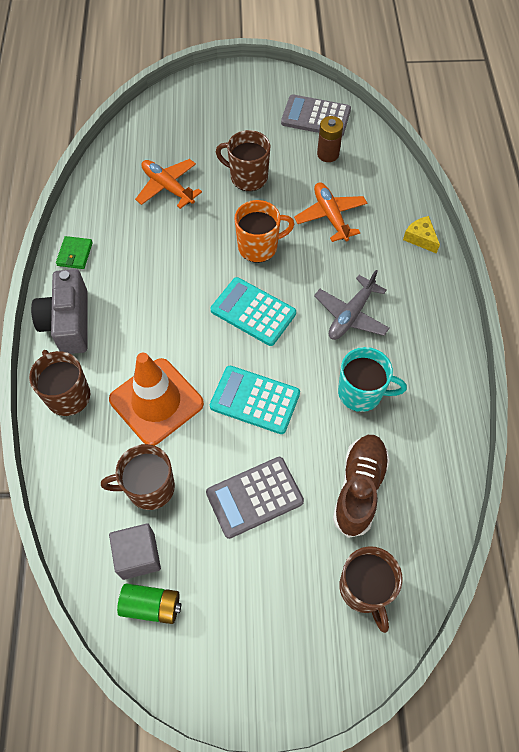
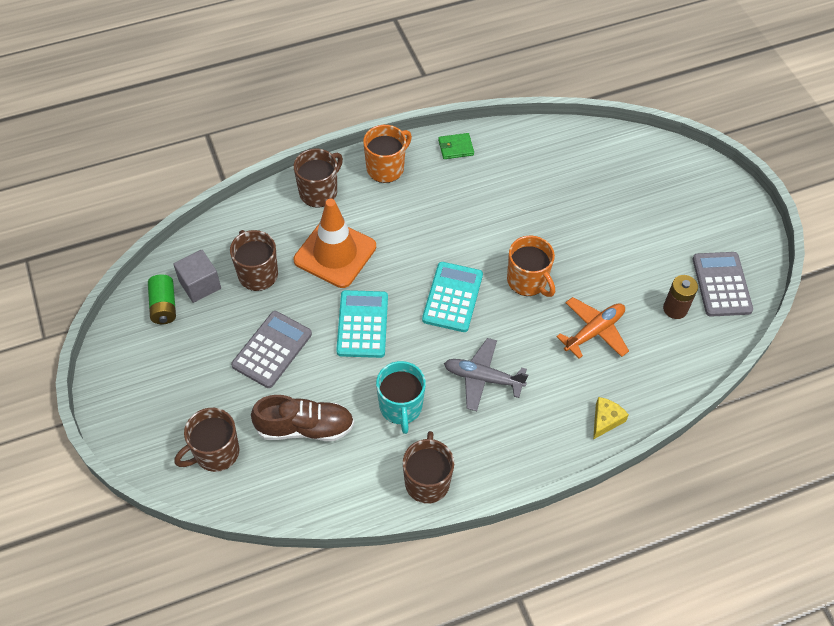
camera: 70 degrees right, 5 degrees down
(68, 322) = (386, 168): grey camera -> orange mug
(167, 187) = (562, 189): orange plane -> none
(248, 177) = (607, 248): brown mug -> brown mug (427, 481)
(254, 497) = (272, 350): grey calculator -> grey calculator turned 75 degrees clockwise

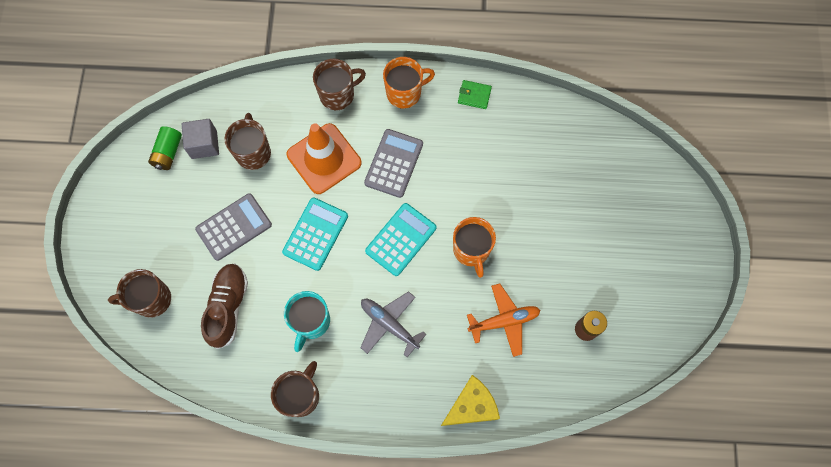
camera: 25 degrees right, 15 degrees up
(305, 427) = (228, 307): brown shoe -> brown shoe turned 105 degrees counterclockwise
(605, 420) = (471, 406): yellow cheese -> yellow cheese, size x1.59
(721, 284) = (640, 323): grey calculator -> grey calculator (394, 163)

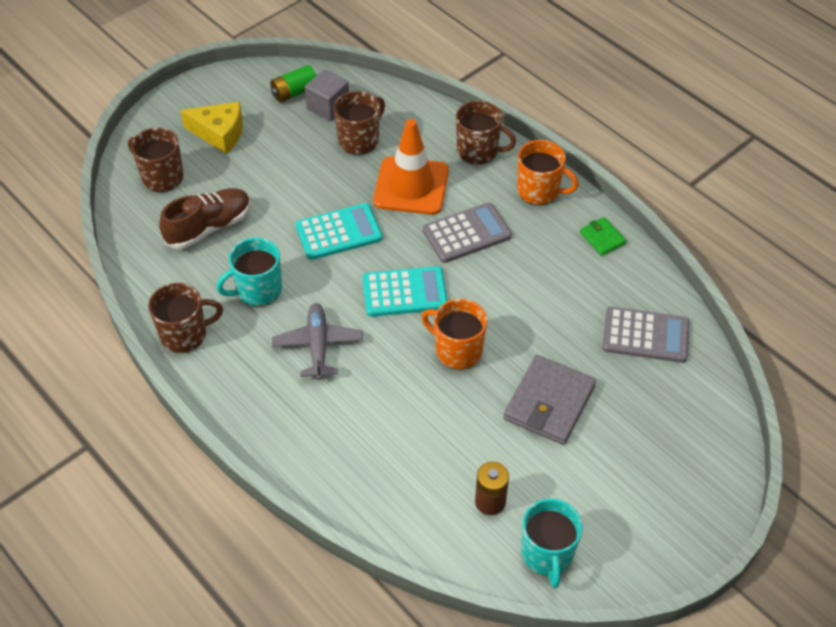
camera: 45 degrees right, 20 degrees down
(234, 227) = (281, 178): grey calculator -> grey calculator (645, 336)
(471, 250) = (457, 350): orange mug -> orange mug turned 90 degrees clockwise
(471, 406) = (311, 467): yellow cheese -> yellow cheese (219, 133)
(504, 321) = (420, 428): orange plane -> none
(554, 236) = (549, 402): none -> grey wallet
(644, 331) = (547, 554): none -> turquoise mug

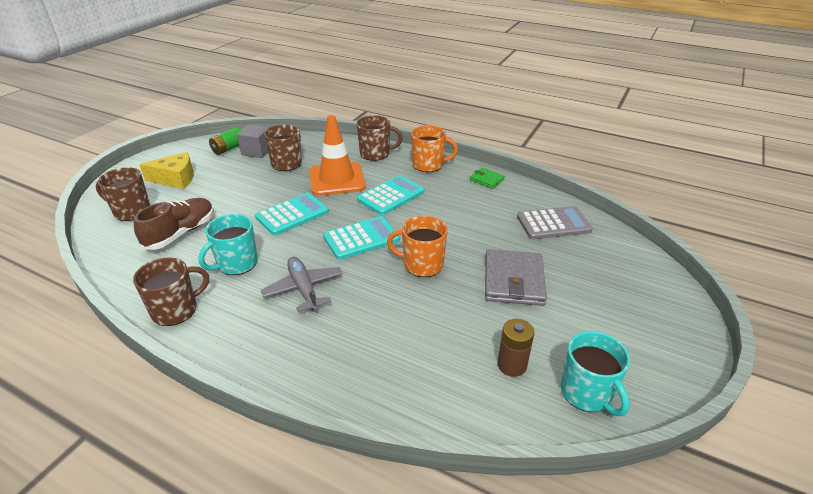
camera: 20 degrees left, 15 degrees down
(466, 233) = (391, 196): grey calculator -> turquoise calculator

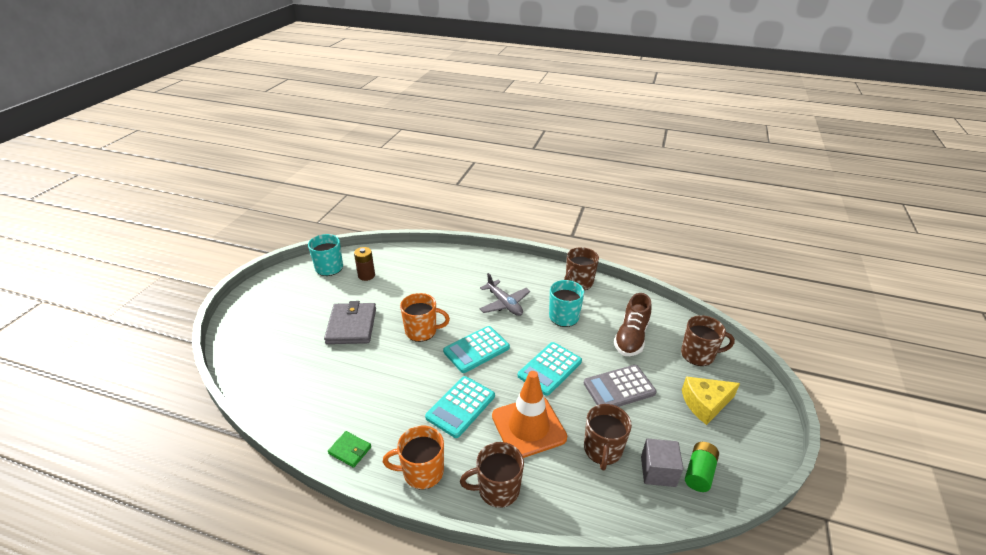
camera: 170 degrees right, 0 degrees up
(553, 224) = (296, 387): grey calculator -> grey calculator (619, 388)

